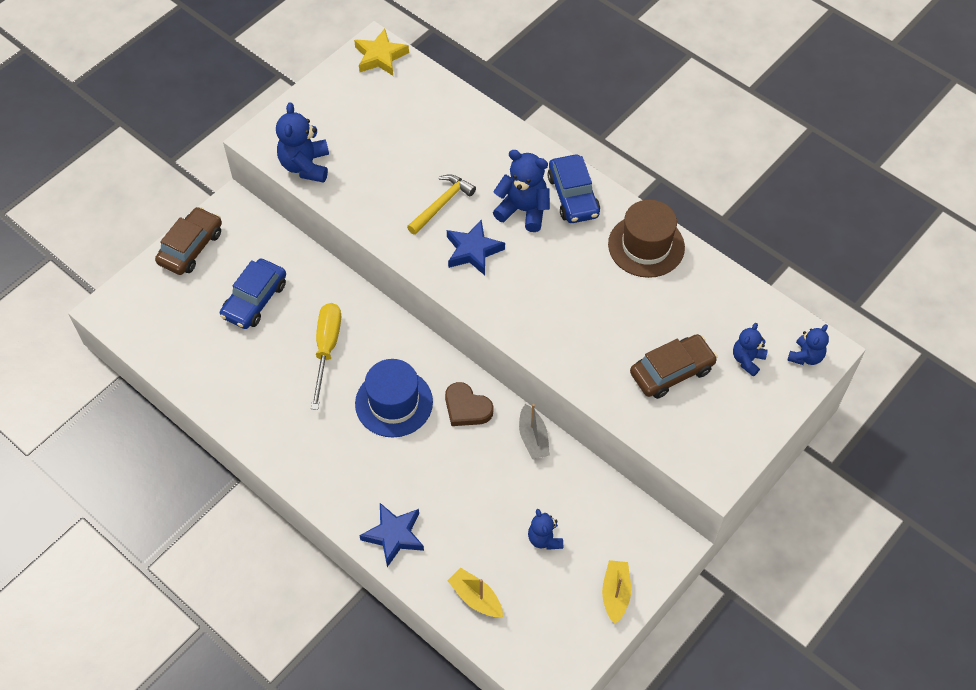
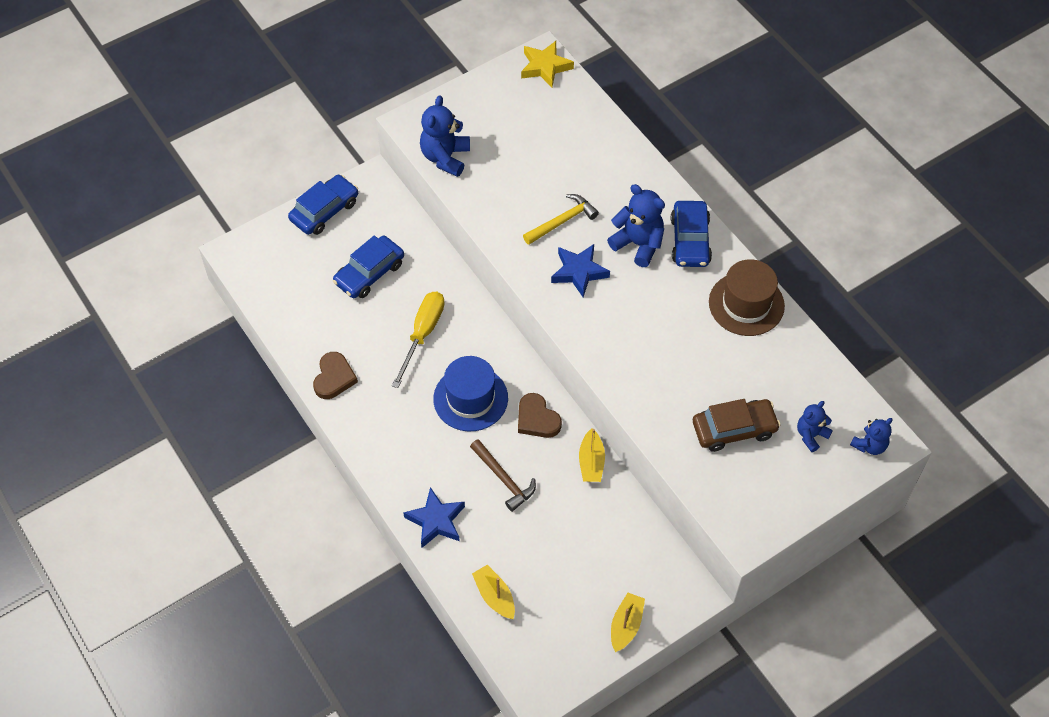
camera: 15 degrees right, 0 degrees up
(191, 247) = (324, 211): brown car -> blue car
(248, 414) = (334, 378): none -> brown heart
(451, 476) = (504, 479): none -> brown hammer
(533, 438) = (591, 462): grey boat -> yellow boat
(544, 539) = (574, 558): blue teddy bear -> none

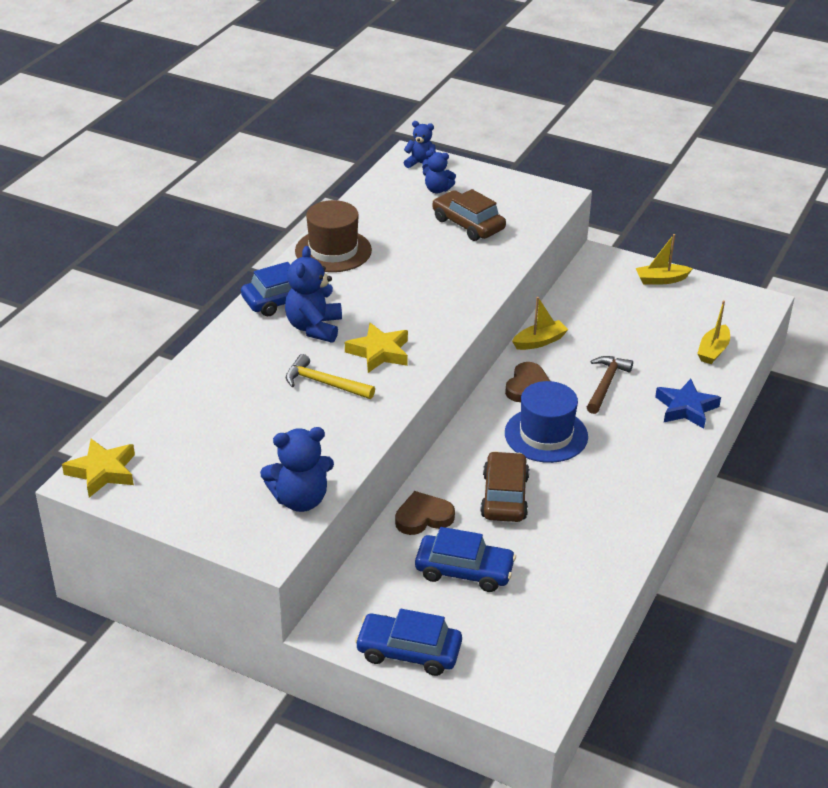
camera: 120 degrees left, 20 degrees down
(334, 378) = (614, 539): brown heart -> brown heart (423, 517)
(423, 334) = (504, 496): yellow screwdriver -> brown car
(579, 272) = (379, 352): blue star -> yellow star

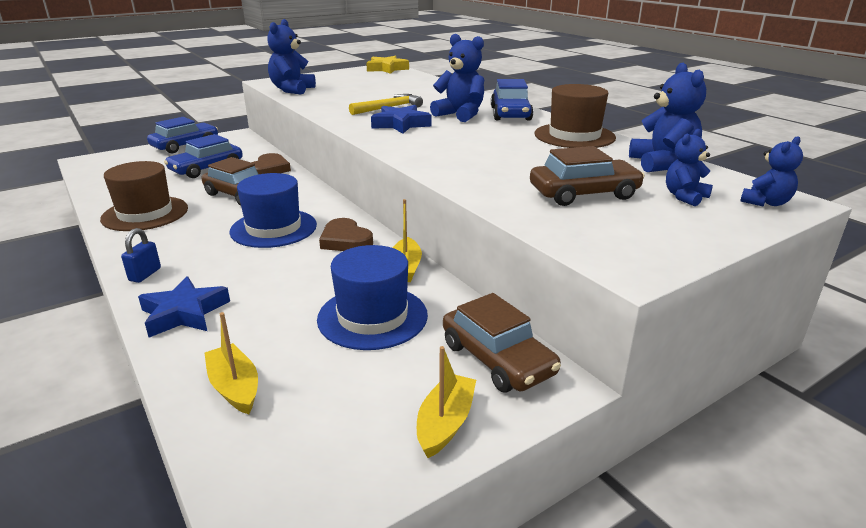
camera: 120 degrees right, 10 degrees down
(374, 203) = (662, 164): none -> blue teddy bear
(379, 352) = (401, 124): yellow star -> blue star
(598, 534) = (145, 213): none -> brown hat
(599, 278) = (497, 359): none -> brown car
(605, 384) = (291, 280): brown hammer -> none
(608, 332) = (372, 317): none -> blue hat
(672, 458) = (145, 274): none -> blue padlock

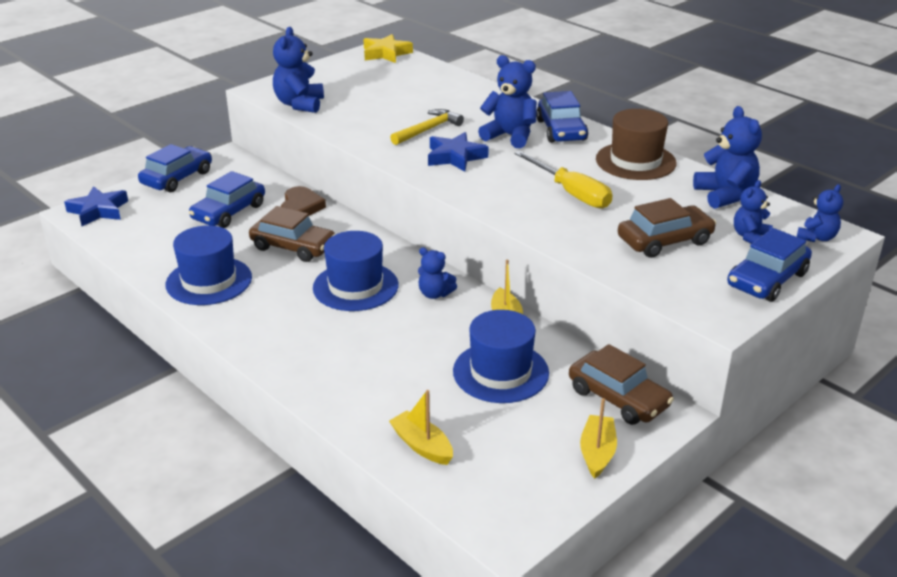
camera: 10 degrees left, 5 degrees up
(145, 213) = (209, 281): brown hat -> blue hat
(145, 274) = (266, 352): blue padlock -> none
(184, 313) = (333, 387): blue star -> blue star (98, 211)
(345, 240) = (435, 294): brown heart -> blue teddy bear
(498, 153) = (571, 193): none -> yellow screwdriver
(700, 235) = (767, 279): none -> blue car

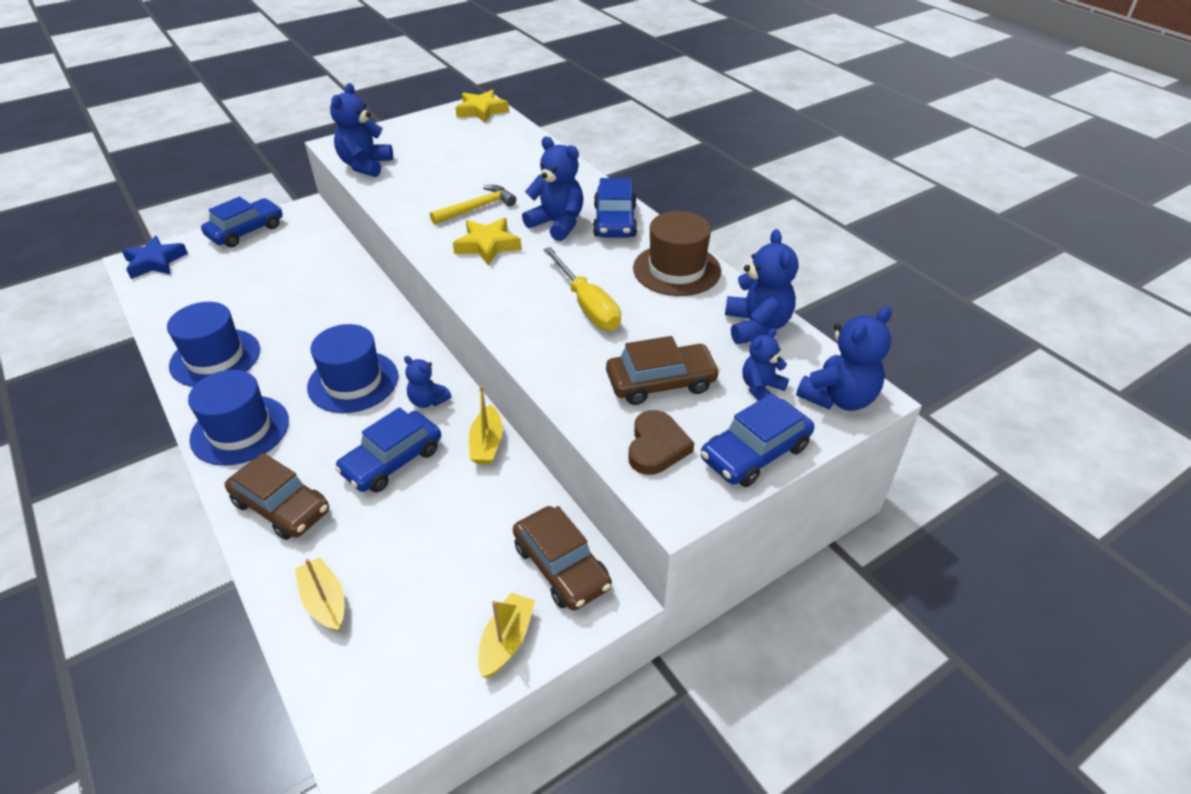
camera: 10 degrees right, 10 degrees up
(229, 212) = (274, 276): blue car -> blue car (392, 461)
(293, 247) = (315, 325): brown car -> brown car (281, 507)
(301, 207) = (345, 277): brown heart -> brown heart (656, 446)
(455, 157) = (487, 245): blue star -> yellow star
(500, 372) = (450, 513): blue hat -> blue hat (240, 430)
(816, 237) = (838, 398): blue teddy bear -> blue teddy bear, size x1.64

